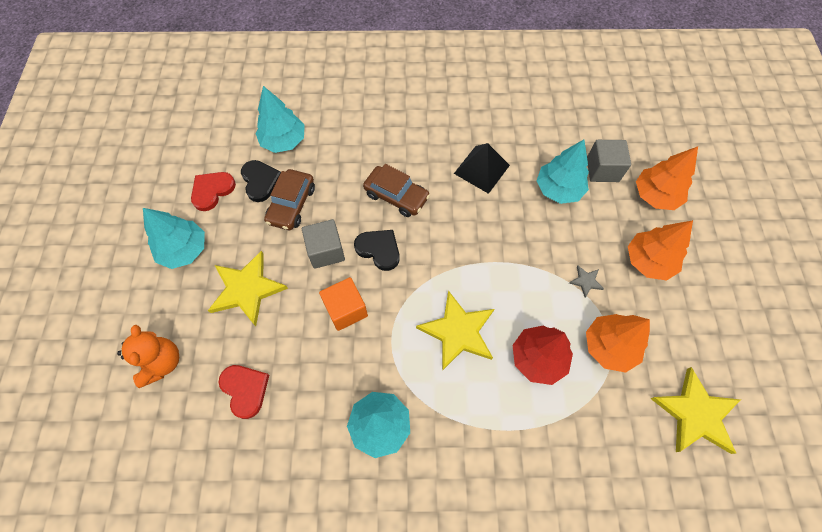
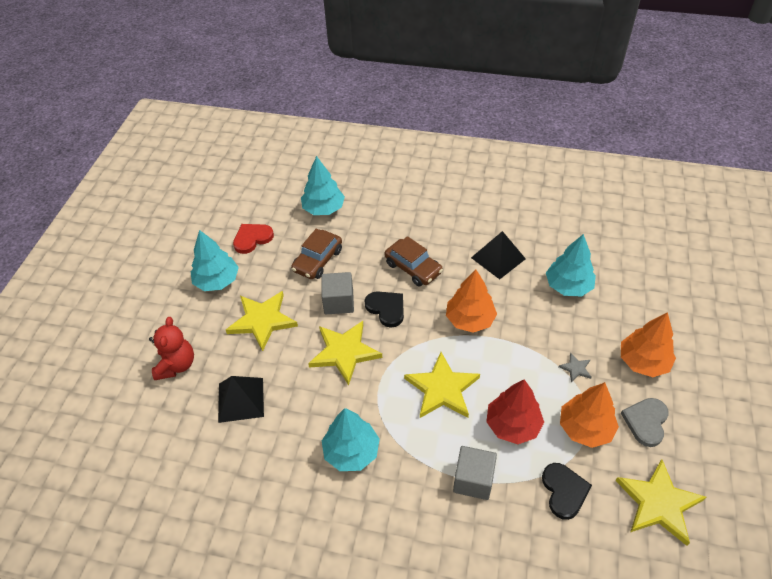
camera: 15 degrees right, 15 degrees down
(162, 362) = (176, 365): orange teddy bear -> red teddy bear
(245, 389) = (240, 399): red heart -> black pyramid
(260, 181) = (295, 237): black heart -> black heart (564, 491)
(346, 309) = (344, 352): orange cube -> yellow star
(602, 170) = (616, 276): grey cube -> grey cube (473, 480)
(655, 195) = (664, 307): orange tree -> orange tree (470, 320)
(665, 327) = (646, 422): none -> grey heart

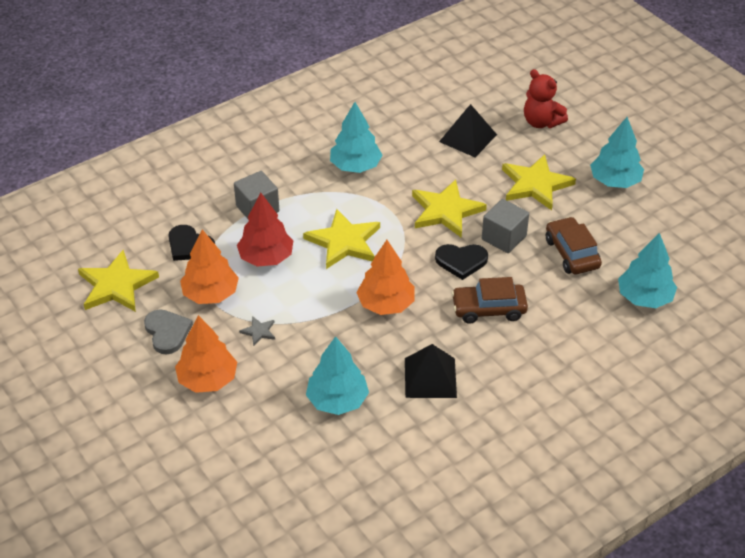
camera: 130 degrees right, 5 degrees down
(252, 239) = (650, 227): red heart -> none

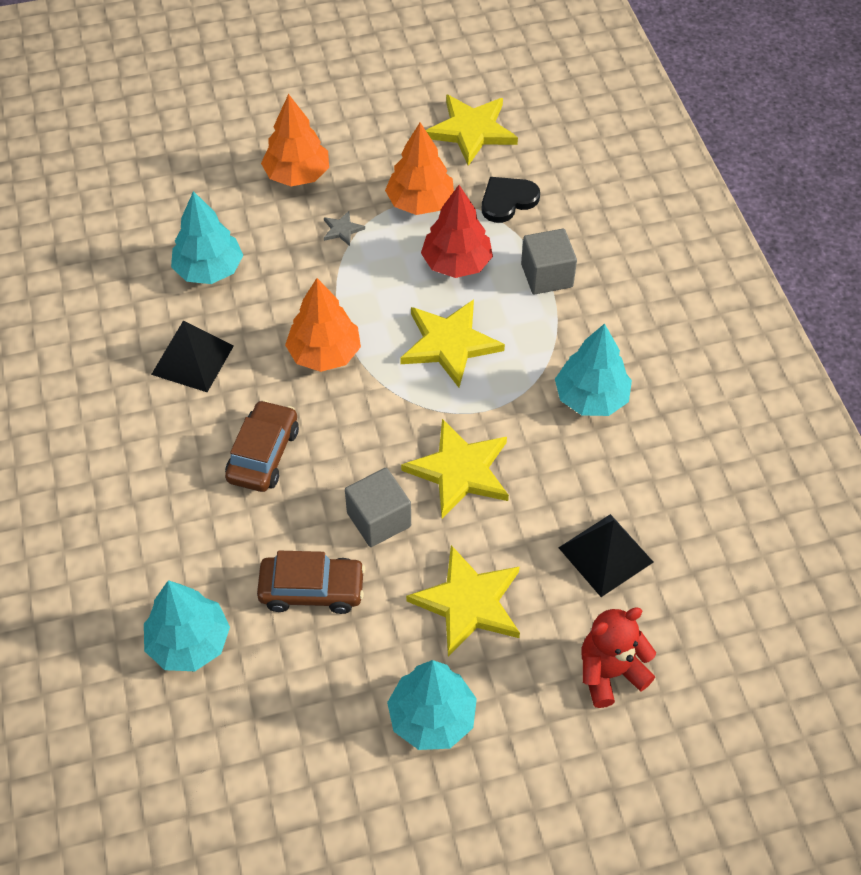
camera: 110 degrees right, 10 degrees up
(167, 332) = (380, 157): grey heart -> none
(461, 261) = (358, 455): black heart -> none

